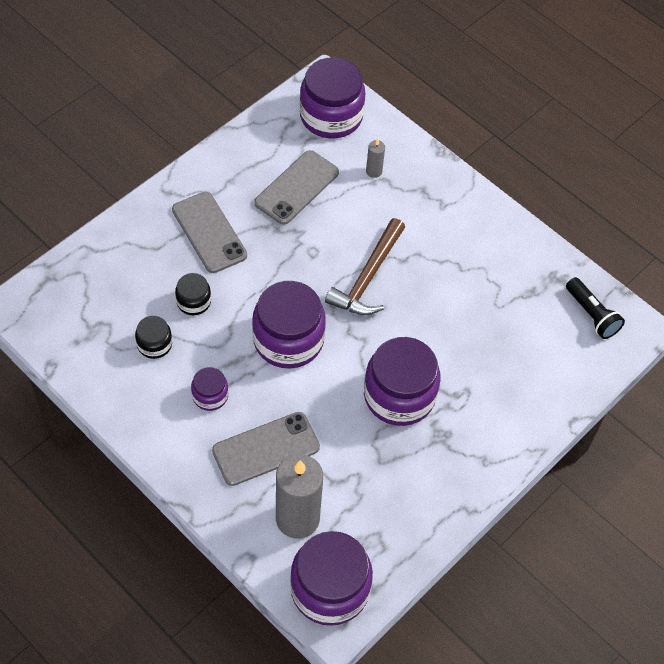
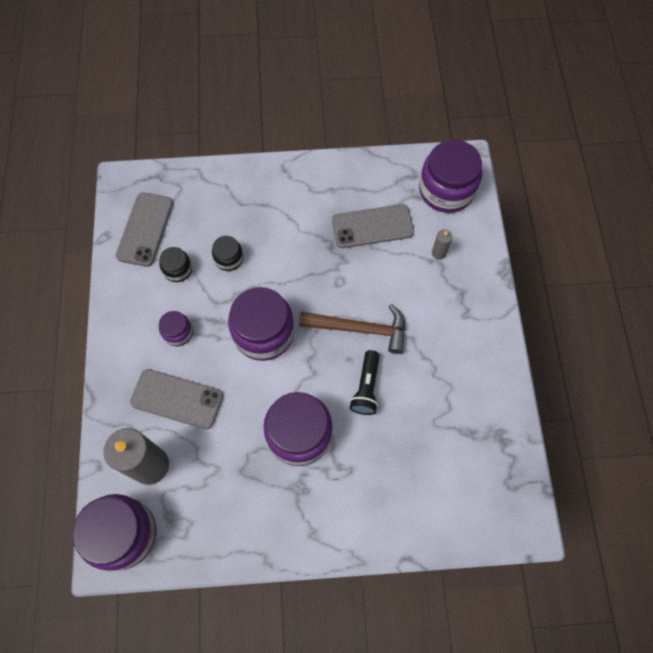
camera: 45 degrees right, 10 degrees up
(209, 232) = (284, 217): grey phone -> grey phone (145, 229)
(368, 277) = (360, 329): brown hammer -> brown hammer turned 150 degrees counterclockwise
(591, 315) = (501, 488): black flashlight -> black flashlight (366, 387)

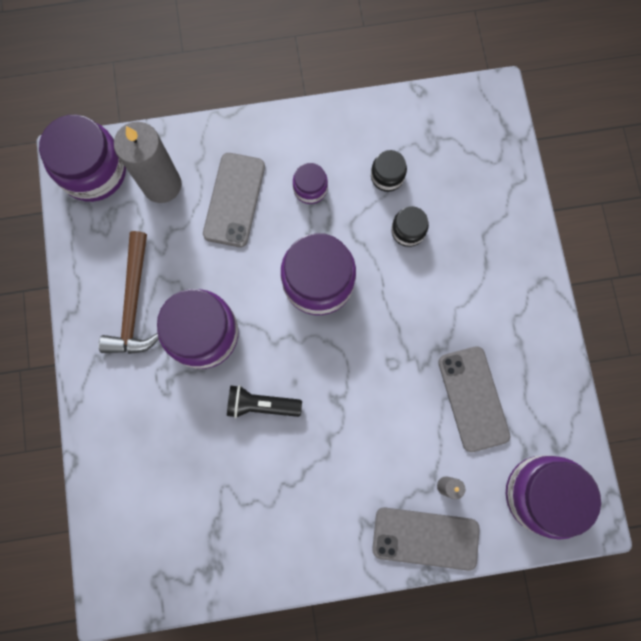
camera: 85 degrees right, 10 degrees up
(145, 229) = (434, 132): grey phone -> grey phone (425, 538)
(360, 329) = (333, 392): brown hammer -> brown hammer (133, 303)

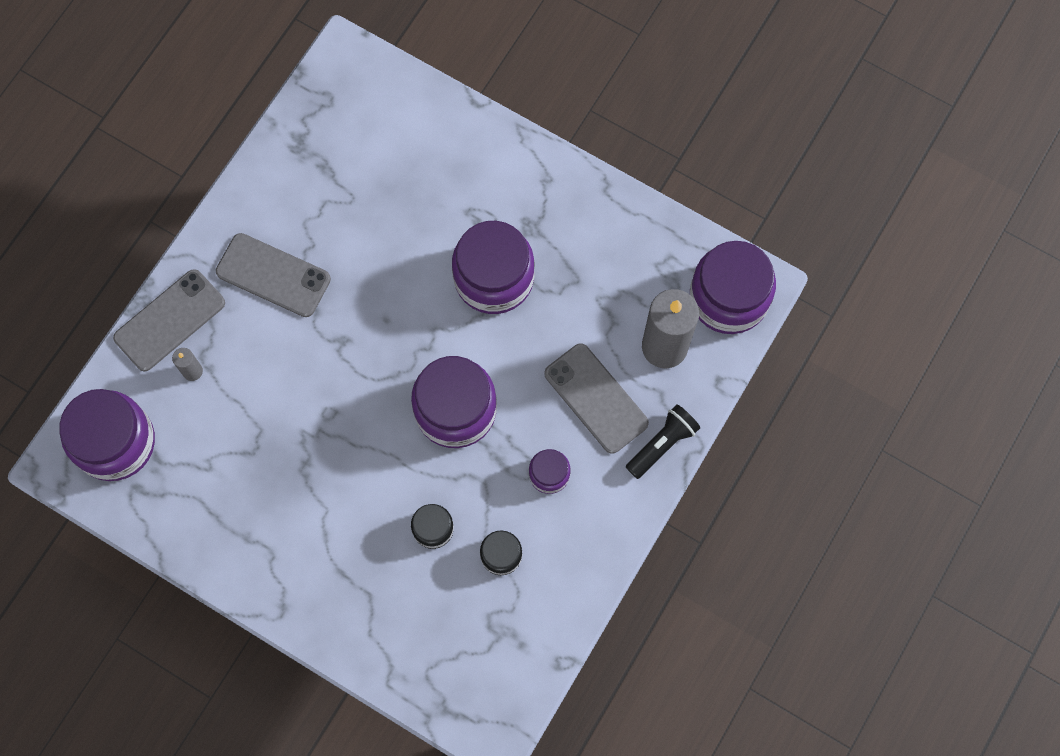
camera: 130 degrees right, 5 degrees down
(133, 303) = (571, 241): brown hammer -> none
(261, 404) = (391, 278): black flashlight -> black flashlight (662, 444)
(473, 398) = (239, 455): grey phone -> grey phone (273, 275)

